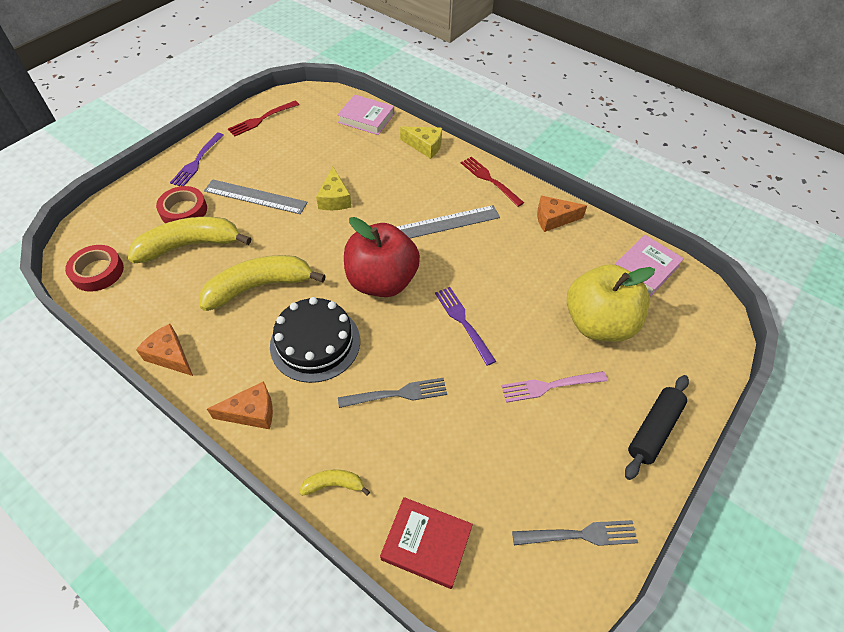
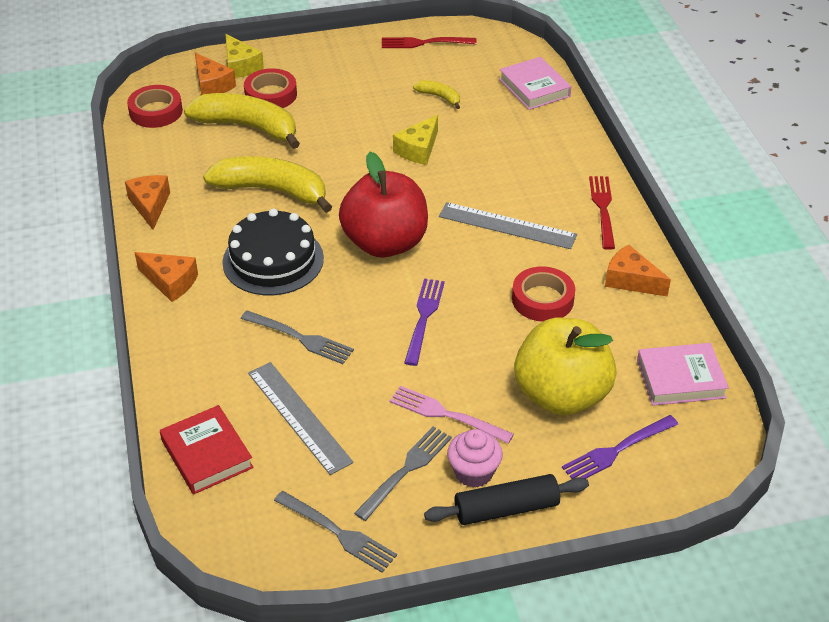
camera: 40 degrees right, 10 degrees down
(127, 226) = (212, 85): none -> orange cheese
(197, 161) = (324, 56): purple fork -> purple fork (617, 450)
(255, 197) = (345, 112): grey ruler -> grey ruler (299, 417)
(334, 484) = (180, 370): yellow banana -> yellow banana (439, 97)
(425, 146) = (568, 143): yellow cheese -> yellow cheese (240, 66)
(519, 262) = (542, 299): none -> red tape
(569, 448) = (406, 470): none -> grey fork
(609, 417) = (473, 472): none -> pink cupcake

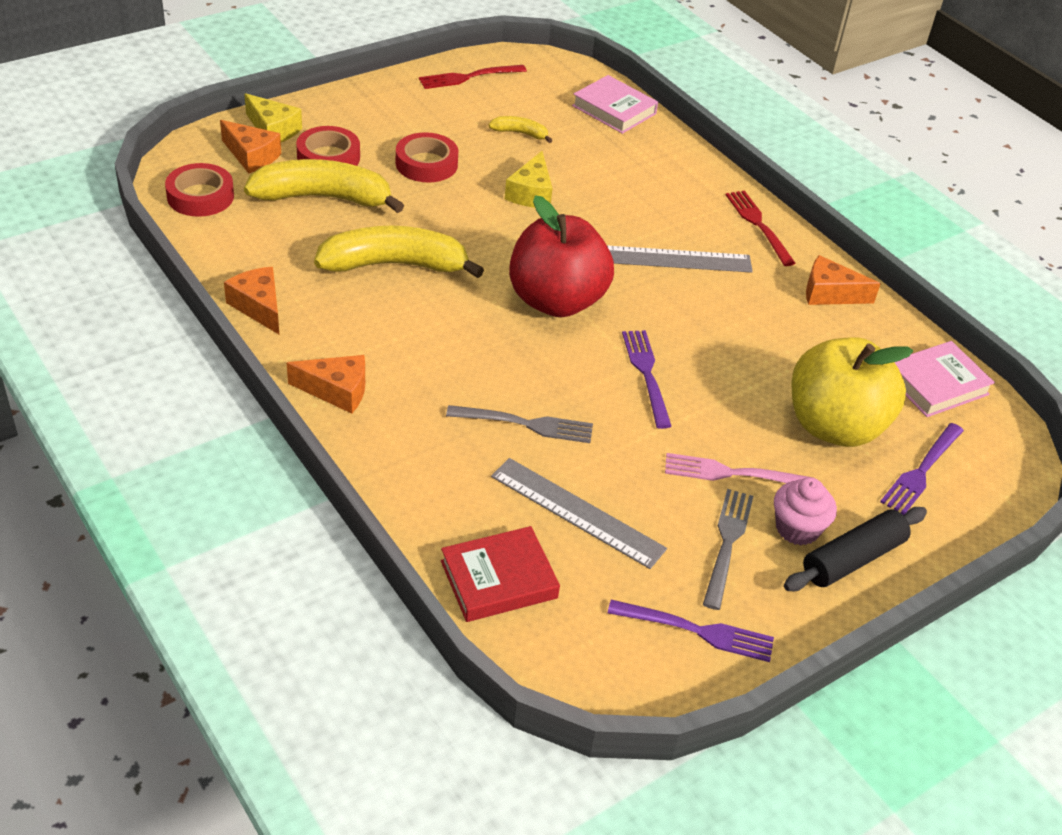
camera: 25 degrees left, 0 degrees up
(207, 454) = (498, 579): red book -> red book turned 60 degrees counterclockwise
(273, 260) = (442, 343): black cake -> none
(338, 533) = (697, 631): grey fork -> purple fork
(542, 299) = (756, 330): red tape -> red tape (426, 164)

